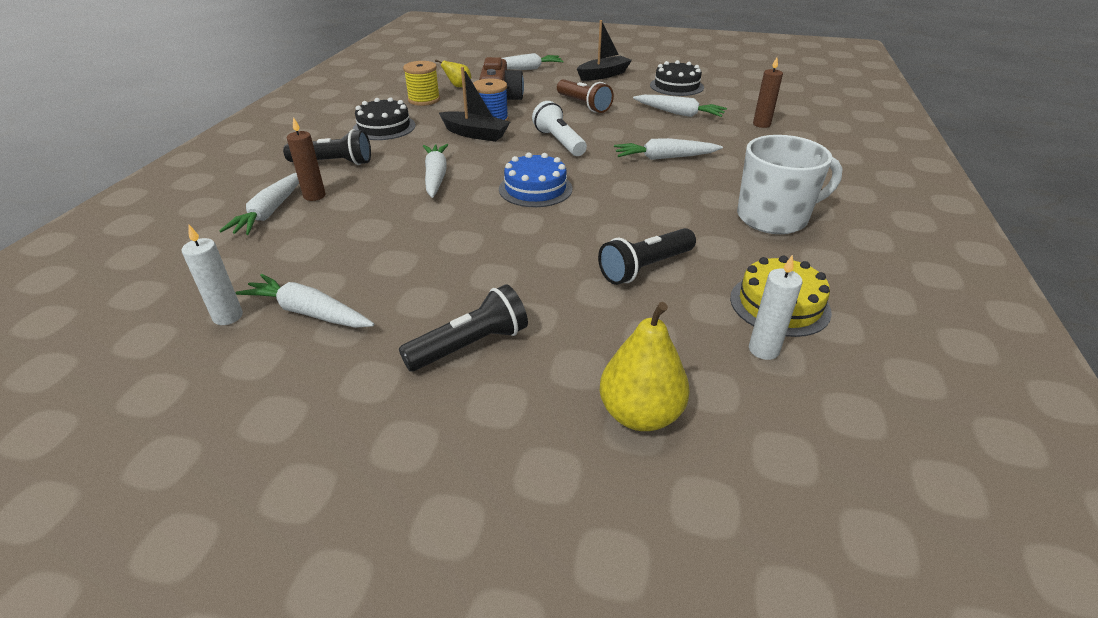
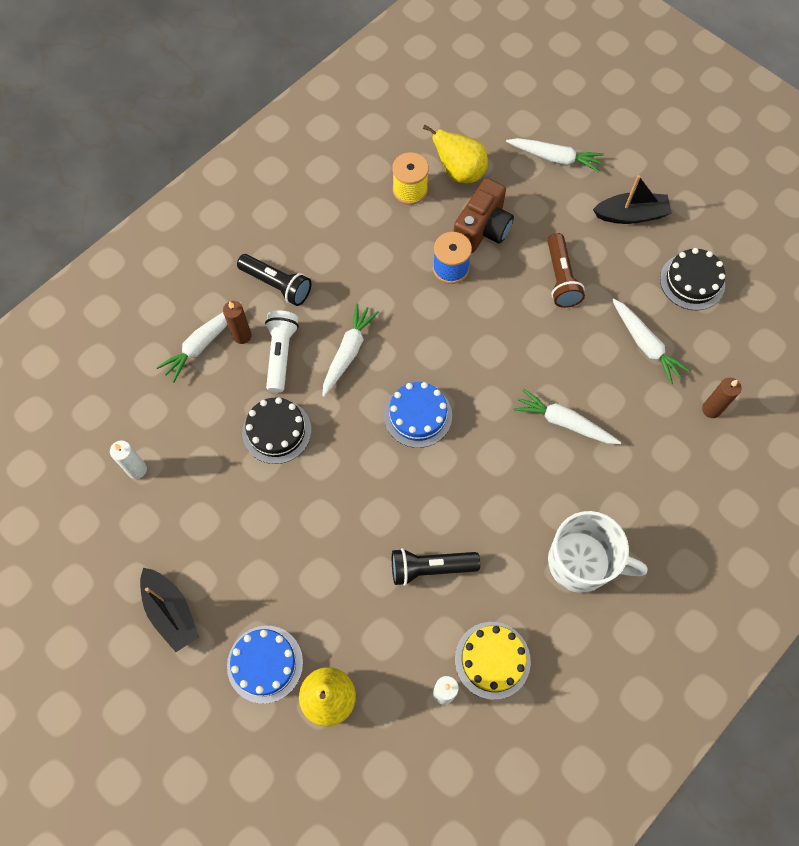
camera: 30 degrees right, 30 degrees up
(308, 312) = (185, 492): white carrot -> none
(384, 127) = (346, 235): black cake -> black cake (276, 431)
(458, 86) = (459, 172): yellow pear -> yellow pear, size x1.72
(470, 345) = (267, 582): black flashlight -> none
(475, 134) = (421, 289): black boat -> black boat (171, 612)
(526, 419) = (265, 664): none -> blue cake
(559, 142) = (487, 344): white flashlight -> white flashlight (280, 354)

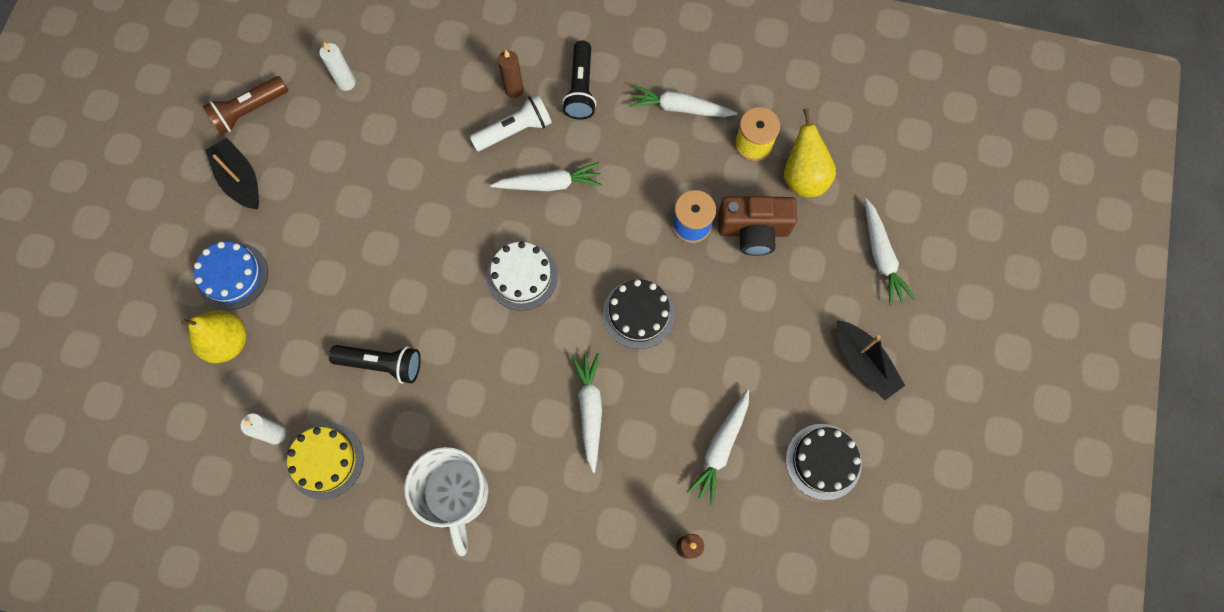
camera: 60 degrees right, 5 degrees up
(171, 612) = (240, 180): black boat -> black boat turned 120 degrees clockwise
(202, 344) = (487, 64): white carrot -> white carrot (679, 108)
(276, 431) = (440, 168): black cake -> black cake (638, 314)
(417, 415) = (522, 276): blue cake -> white cake
(430, 568) = (382, 364): black flashlight -> black flashlight turned 135 degrees clockwise
(561, 278) = (745, 331): brown flashlight -> brown flashlight (249, 111)

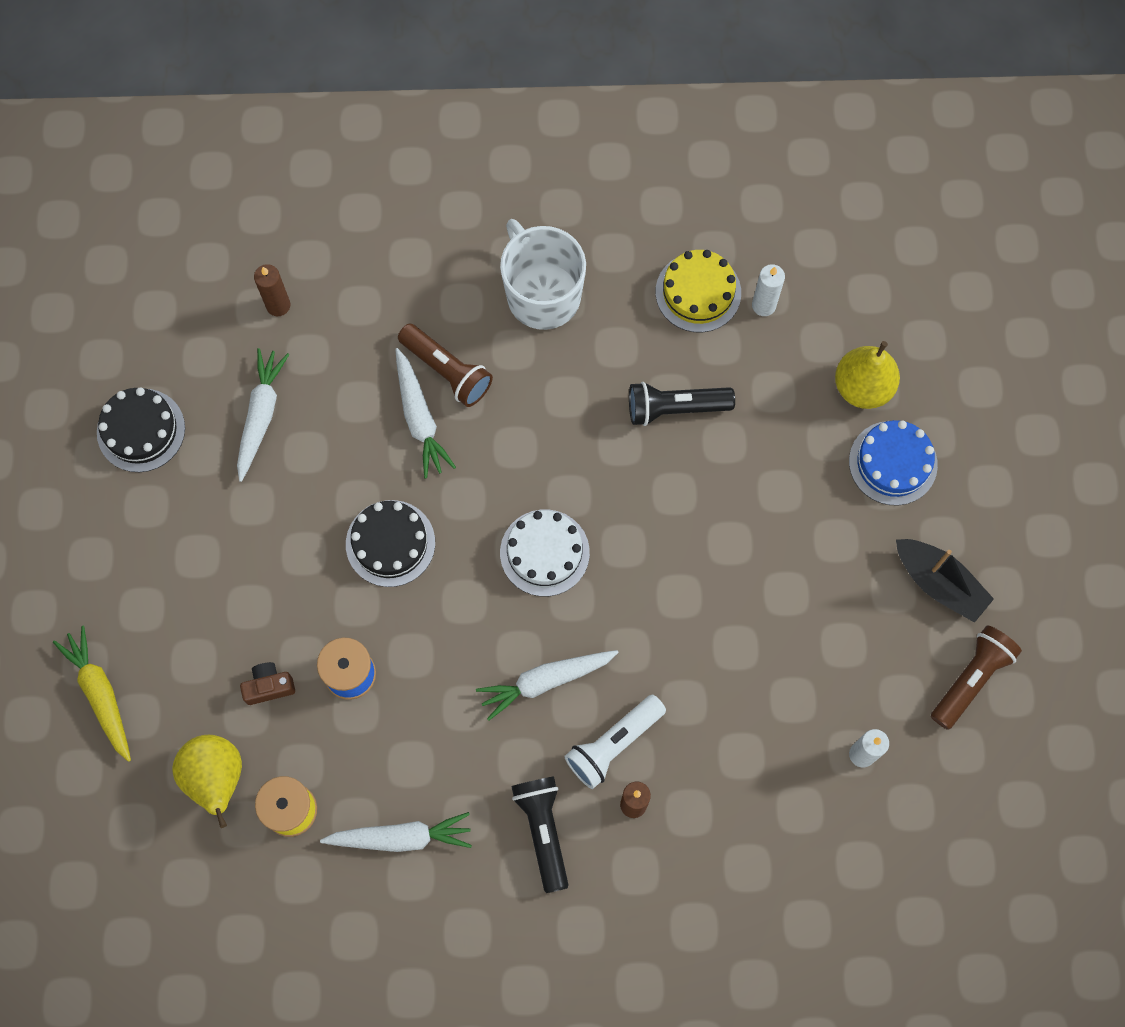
camera: 165 degrees right, 0 degrees up
(556, 446) = (447, 371): none -> brown flashlight
(753, 231) = (269, 686): brown camera -> brown camera, size x0.53
(863, 363) = (108, 553): black boat -> none
(881, 256) = (100, 694): white carrot -> yellow carrot

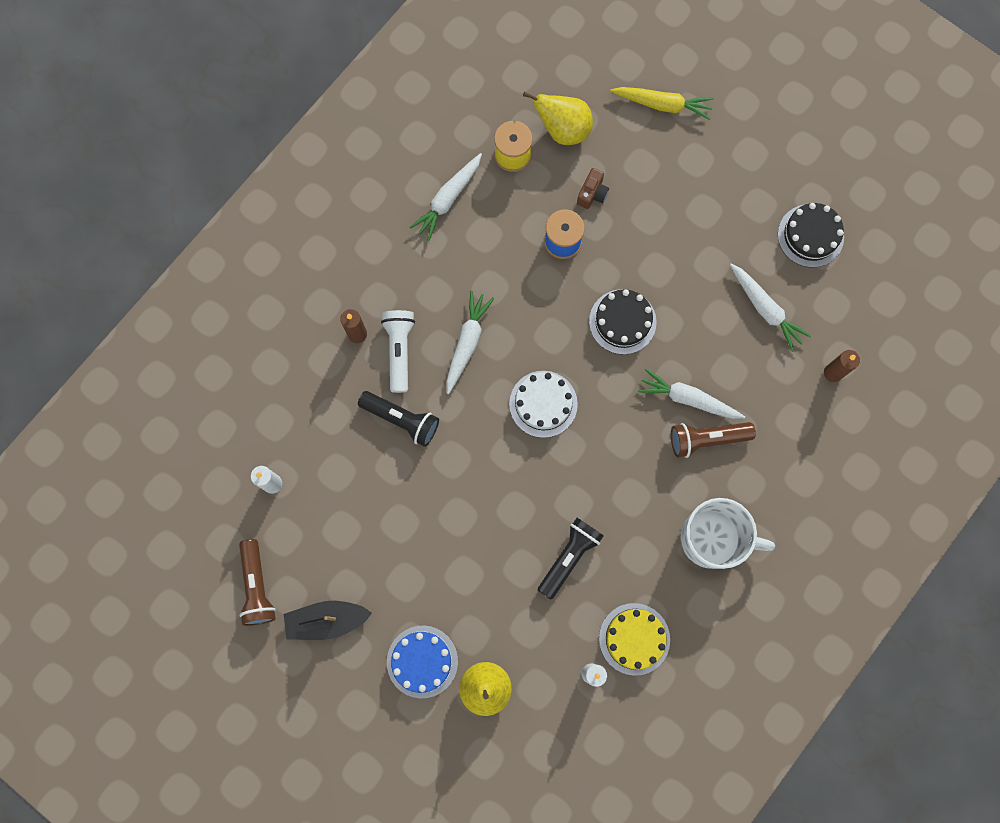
camera: 130 degrees right, 5 degrees up
(542, 830) = (386, 275): black flashlight -> black flashlight (402, 419)

